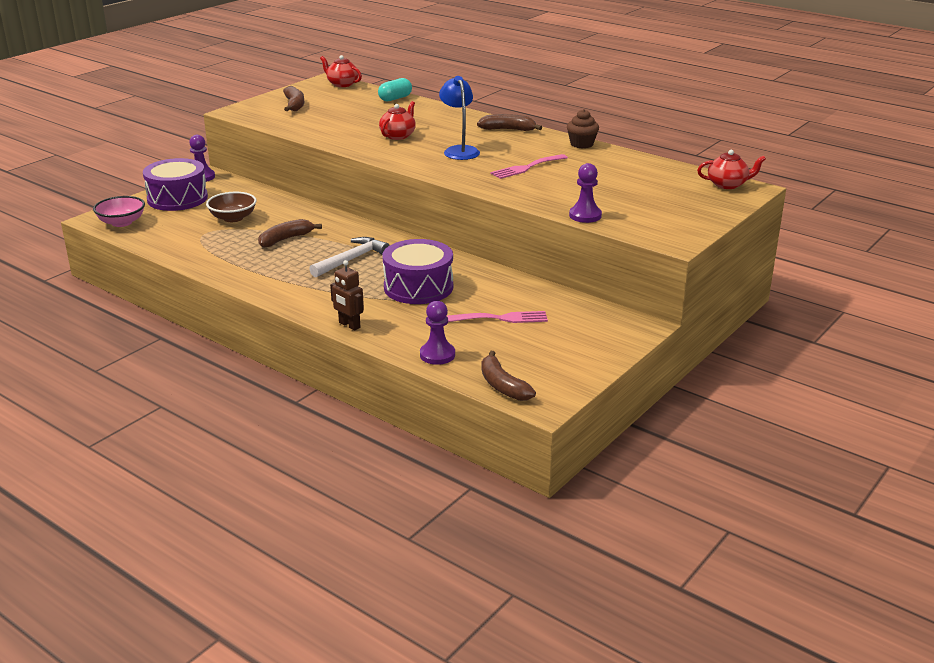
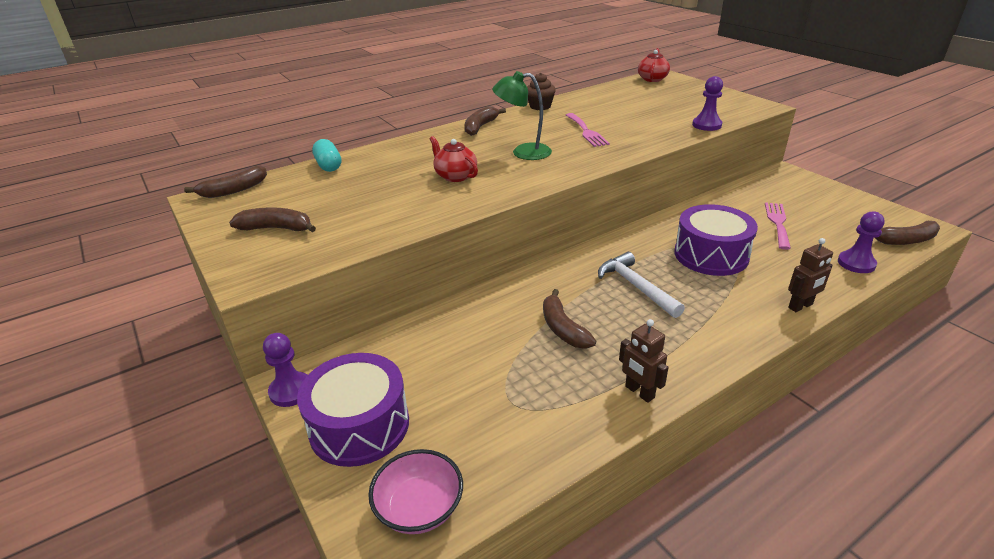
camera: 70 degrees left, 5 degrees up
(223, 268) = (639, 392): none -> brown robot
(233, 218) = (471, 369): brown bowl -> none
(342, 84) = (234, 190): red teapot -> brown banana
(459, 150) = (523, 152): blue lamp -> green lamp

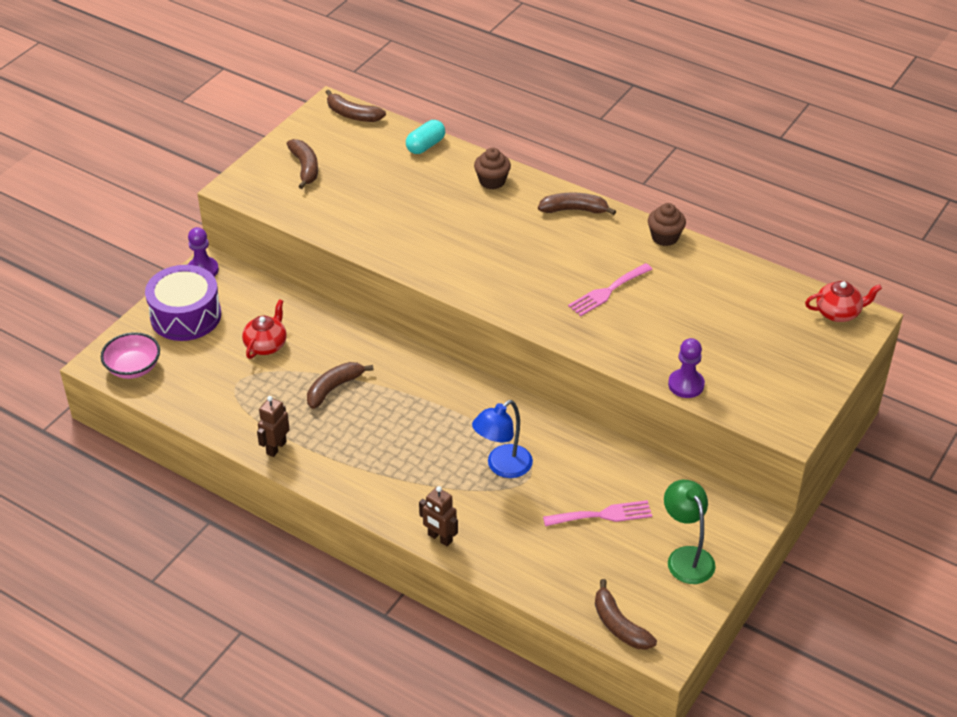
camera: 65 degrees right, 10 degrees up
(411, 148) = (492, 181): none -> brown cupcake
(455, 176) = (446, 231): red teapot -> red teapot (266, 345)
(523, 152) = (524, 259): green lamp -> green lamp (686, 557)
(636, 287) = (418, 422): white hammer -> none
(711, 255) = (502, 467): purple drum -> blue lamp
(856, 263) = (543, 581): purple pawn -> none

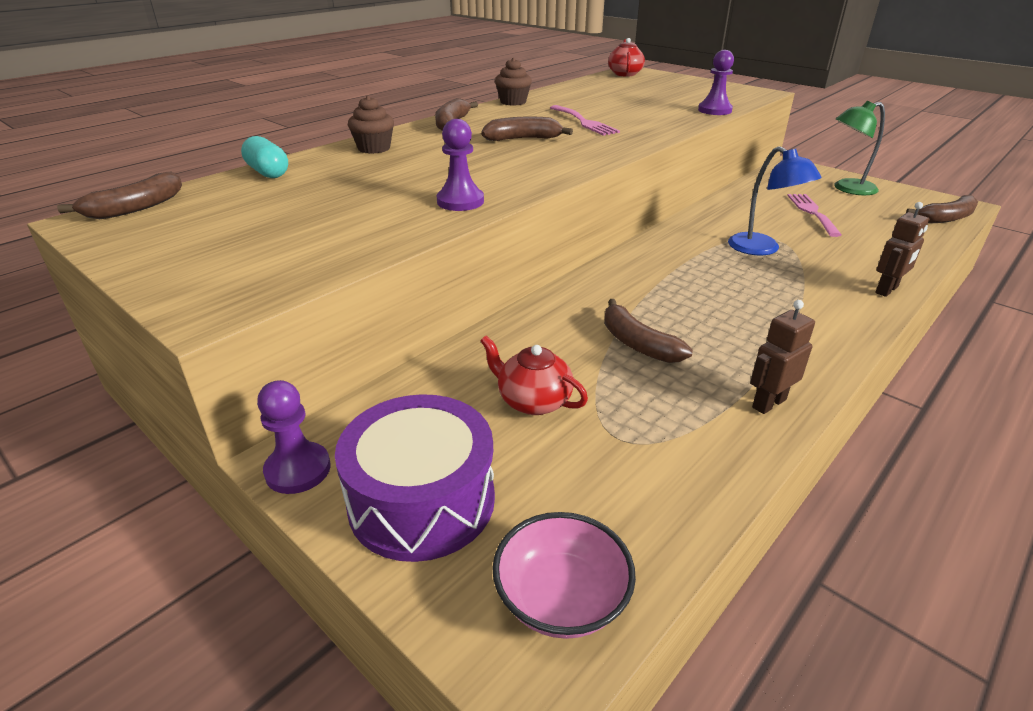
camera: 80 degrees left, 10 degrees down
(276, 447) = (768, 403): brown robot -> brown robot turned 105 degrees clockwise
(305, 168) = (225, 246): brown banana -> brown banana (523, 139)
(390, 245) = (460, 201): none -> purple pawn

